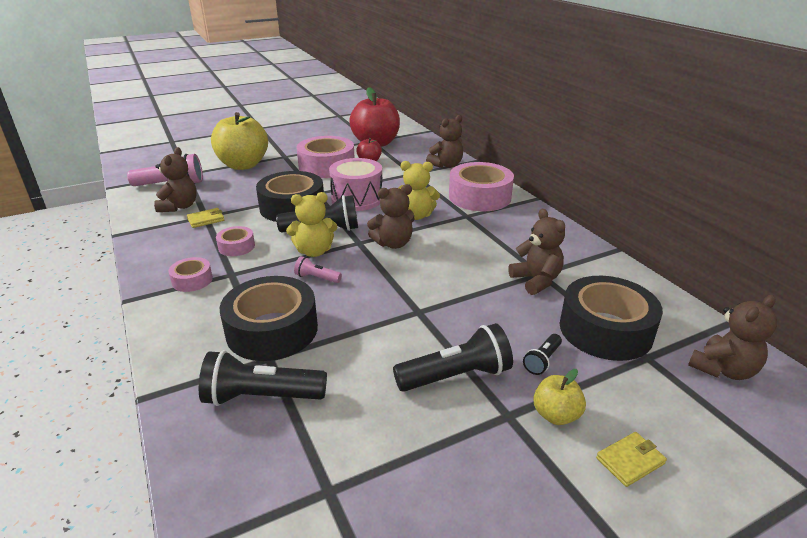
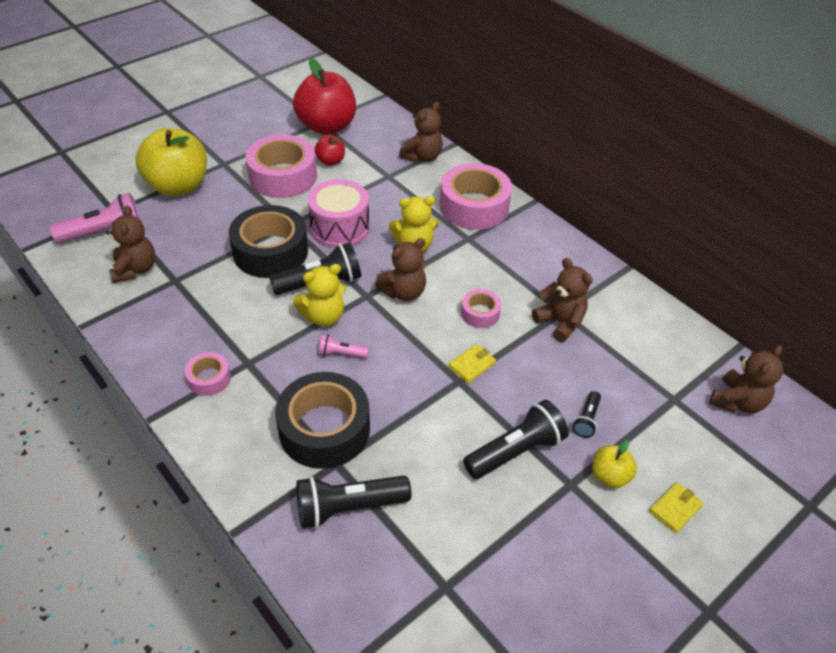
camera: 15 degrees left, 15 degrees up
(206, 219) = (178, 286): yellow wallet -> yellow wallet (472, 365)
(236, 247) = (234, 322): pink tape -> pink tape (480, 313)
(605, 330) = (634, 374): black tape -> none

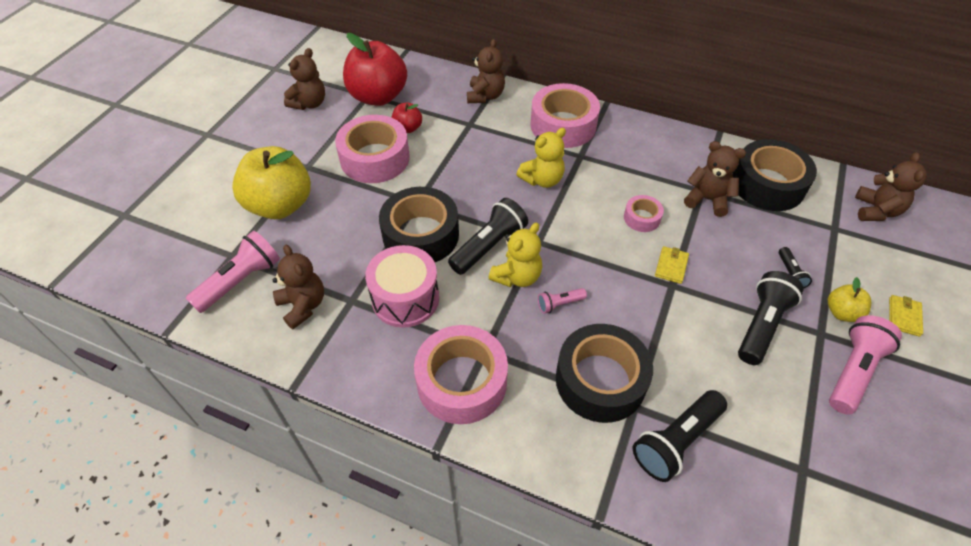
camera: 25 degrees left, 5 degrees up
(209, 378) = (462, 382): pink tape -> pink tape, size x2.04
(340, 228) = (465, 188): pink drum -> pink drum (405, 298)
(404, 292) = (566, 225): brown teddy bear -> brown teddy bear (309, 103)
(573, 531) = (853, 371): none -> pink flashlight
(637, 332) = (767, 184): none -> black tape

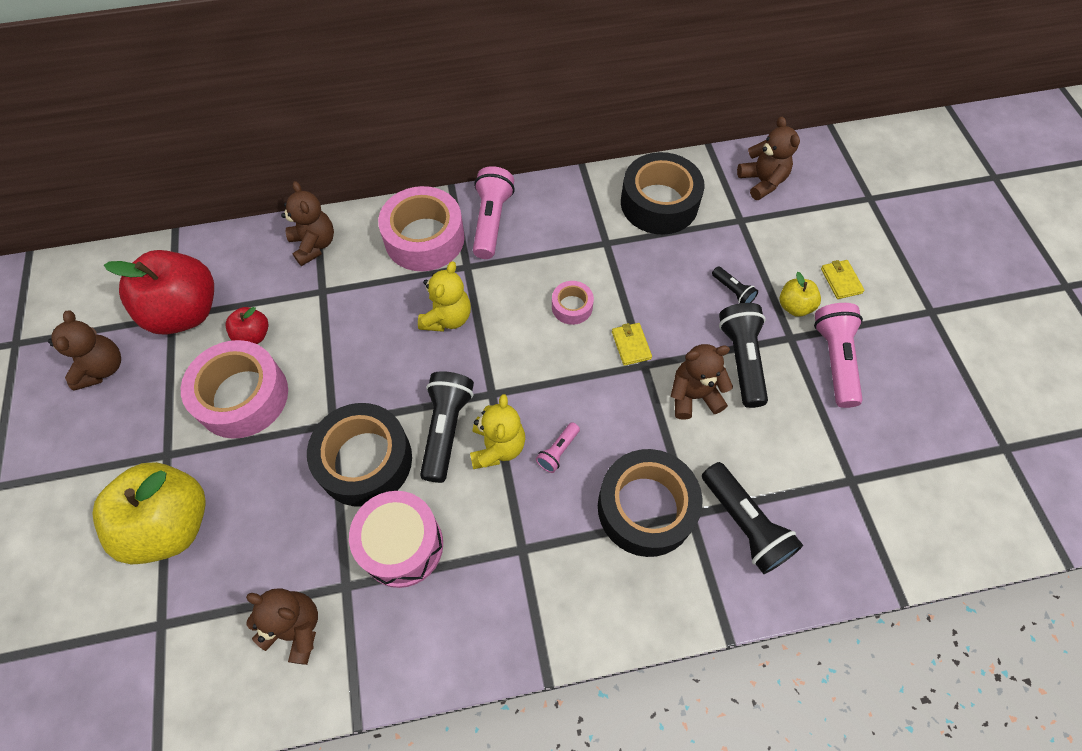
camera: 35 degrees left, 10 degrees up
(240, 281) = (197, 649): pink flashlight -> pink flashlight (491, 221)
(462, 382) = (523, 598): pink tape -> none
(676, 441) = (744, 524): black flashlight -> black flashlight turned 45 degrees counterclockwise
(707, 199) = (617, 251): brown teddy bear -> brown teddy bear (693, 396)

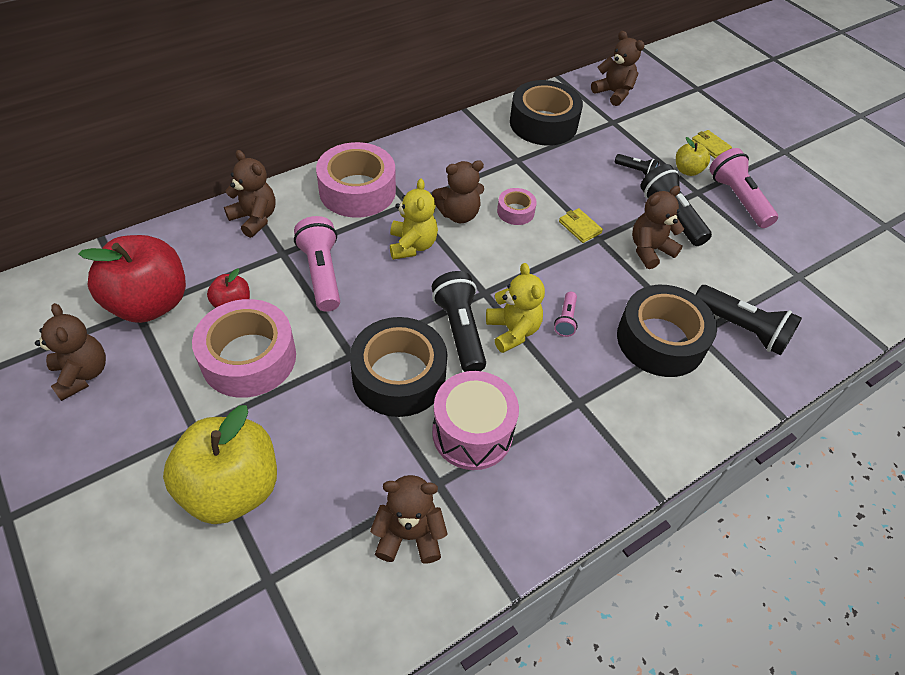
camera: 25 degrees left, 10 degrees down
(491, 221) = (410, 165): pink flashlight -> pink flashlight (321, 273)
(511, 294) = (458, 214): none -> brown teddy bear

